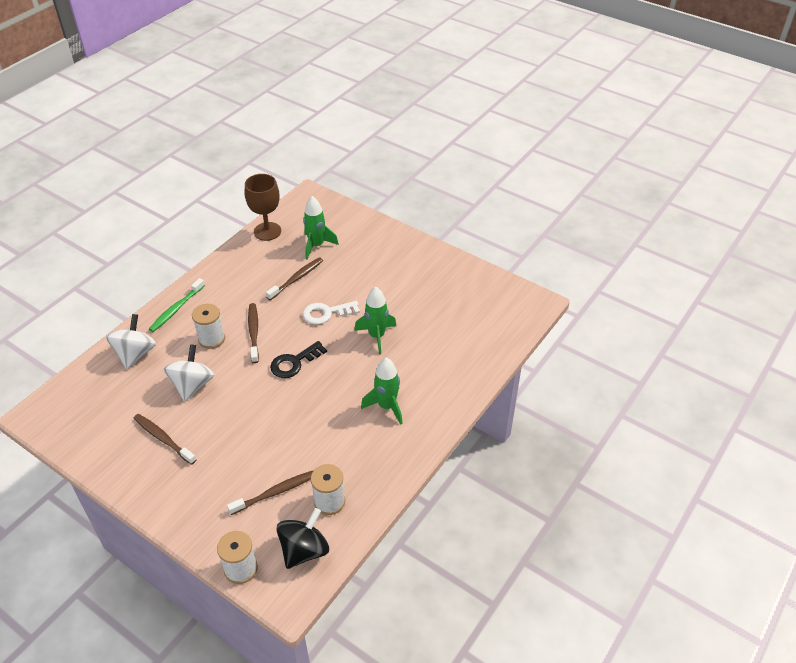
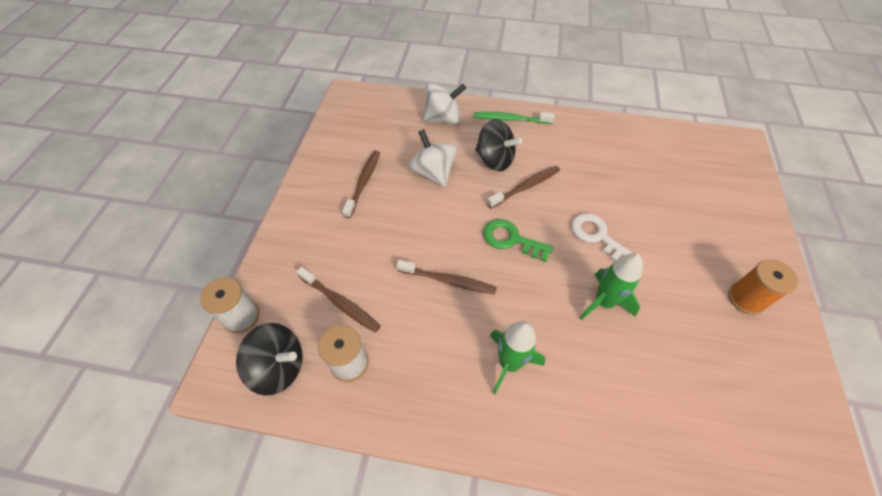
camera: 65 degrees right, 10 degrees up
(192, 385) = (433, 173): white spinning top -> white spinning top turned 105 degrees counterclockwise
(211, 339) = (494, 160): white spool -> black spinning top
(267, 231) = (659, 134): brown goblet -> none
(294, 362) = (511, 239): black key -> green key
(296, 279) = (621, 187): brown toothbrush -> brown toothbrush (448, 281)
(316, 245) = (680, 182): green rocket -> none
(418, 267) = (746, 299): none -> orange spool

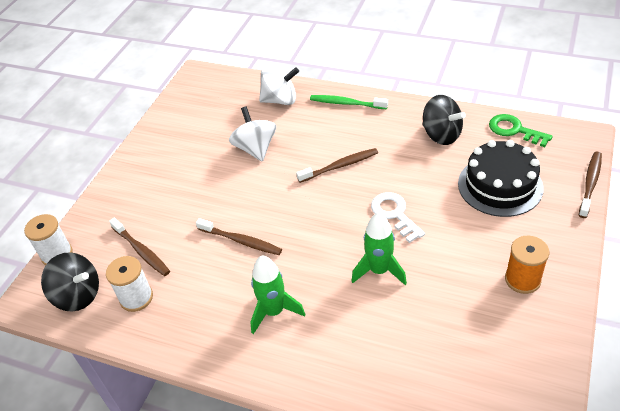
camera: 15 degrees right, 10 degrees down
(363, 182) = (189, 153): brown toothbrush -> brown toothbrush (590, 184)
(494, 160) = (318, 140): black spinning top -> black spinning top (441, 135)
(511, 239) = (310, 211): green key -> green key (514, 130)
(686, 198) = (500, 185): none -> black cake

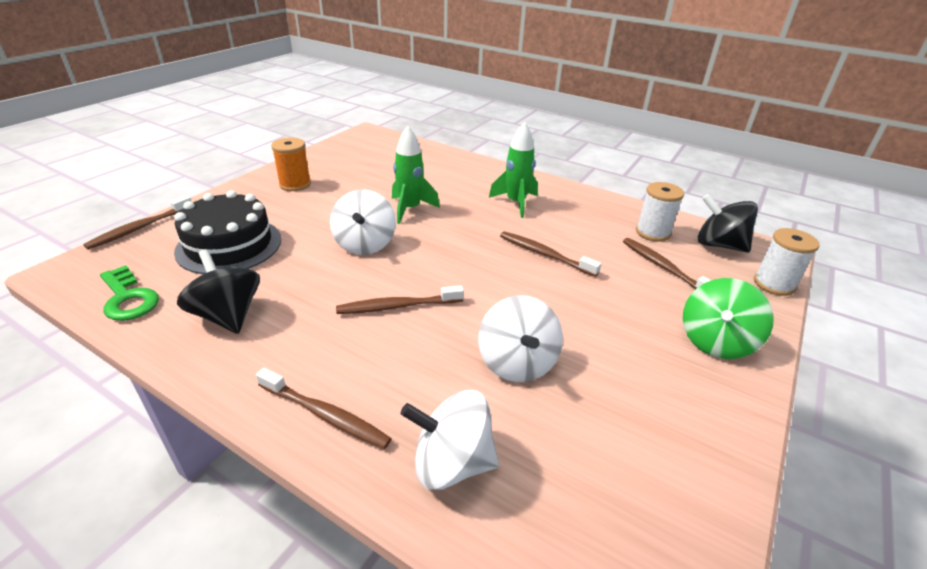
camera: 175 degrees left, 10 degrees down
(130, 190) = (715, 341): none -> green spinning top
(346, 103) = (325, 415): green toothbrush -> brown toothbrush
(394, 214) = (365, 244): white key -> white spinning top

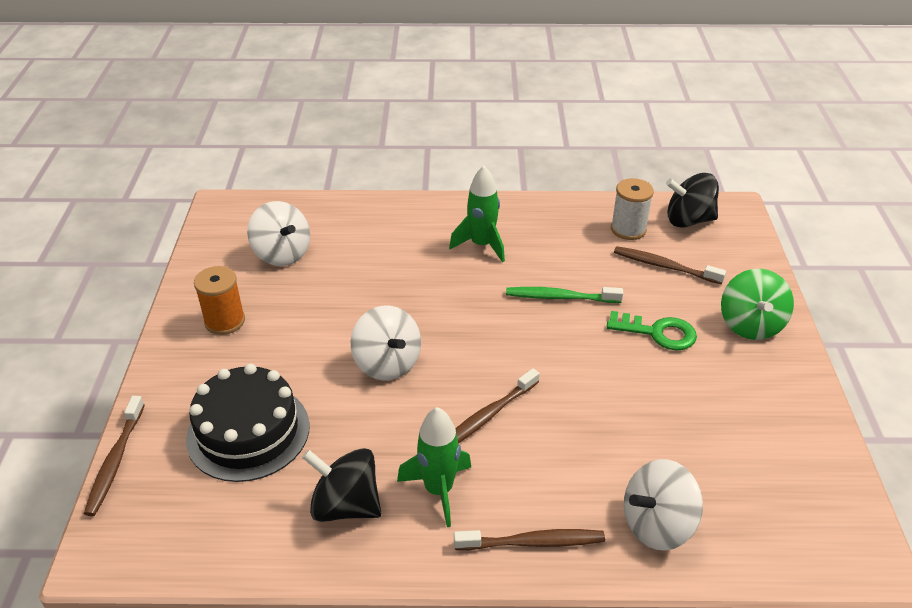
camera: 30 degrees left, 5 degrees up
(128, 298) = (221, 542): green key -> green key (658, 333)
(410, 209) = (387, 299): green rocket -> green rocket (438, 490)
(517, 363) = (630, 418): white spinning top -> white spinning top (282, 254)
(544, 254) = (560, 297): brown toothbrush -> green toothbrush
(774, 284) = (753, 246): white spool -> none

